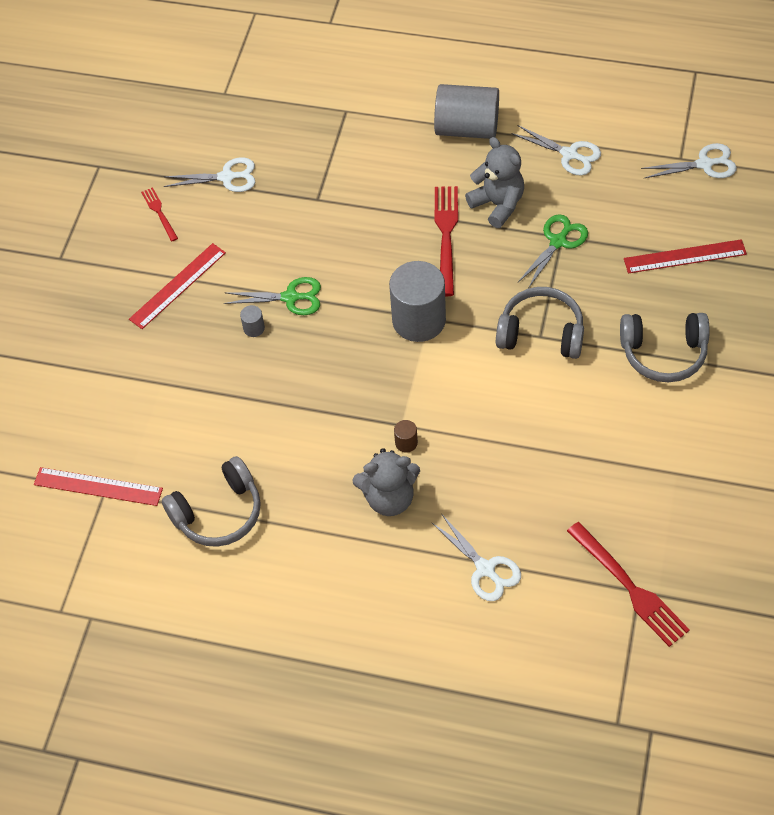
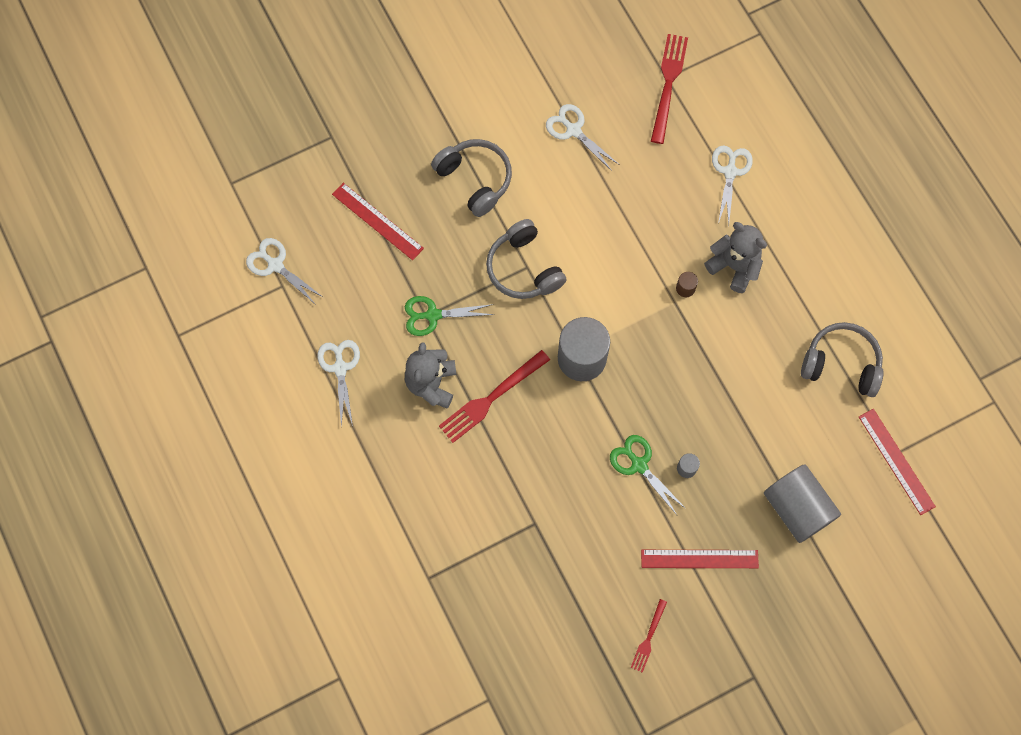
camera: 135 degrees left, 15 degrees up
(226, 177) = (571, 615): white scissors -> white scissors (573, 130)
(467, 128) = (372, 465): grey cylinder -> grey cylinder (797, 508)

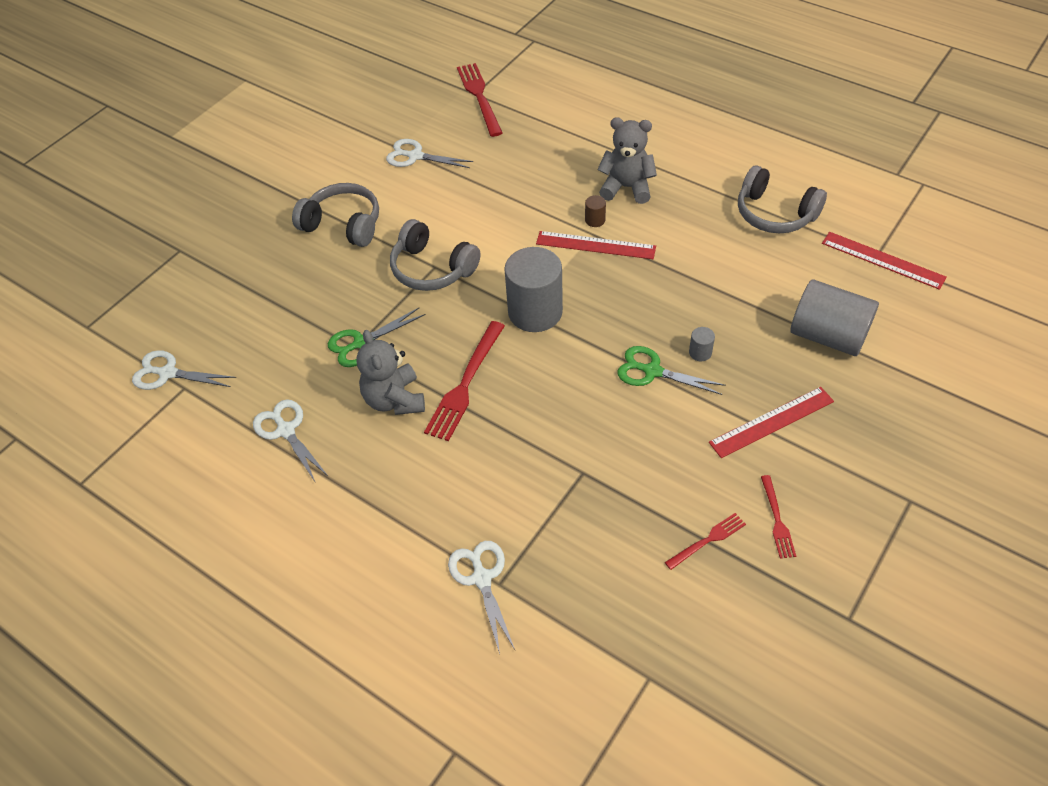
camera: 25 degrees left, 20 degrees down
(377, 221) = (261, 293): red ruler -> red ruler (595, 245)
(589, 626) = (708, 540): none -> red fork
(730, 172) = (574, 129): white scissors -> white scissors (482, 578)
(841, 364) = (774, 214): grey headphones -> grey headphones turned 135 degrees counterclockwise

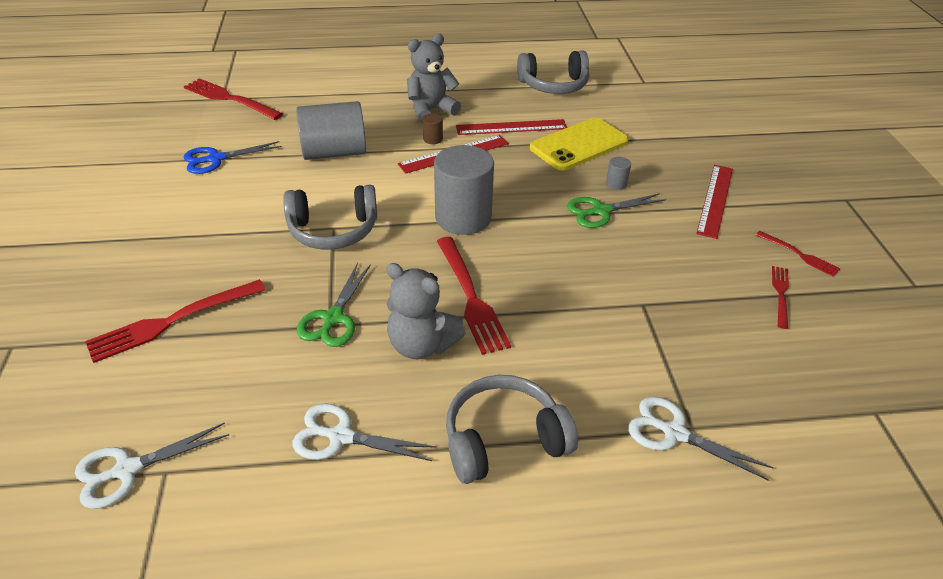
camera: 45 degrees left, 10 degrees down
(271, 284) = (172, 321): none -> red fork
(343, 224) = (199, 237): grey headphones -> grey headphones (503, 440)
(415, 156) = (216, 159): white scissors -> blue scissors
(716, 294) = (579, 145): none -> yellow phone
(828, 336) = (678, 136): grey cylinder -> grey cylinder (334, 152)
(882, 260) = (651, 83): red ruler -> red ruler (511, 127)

